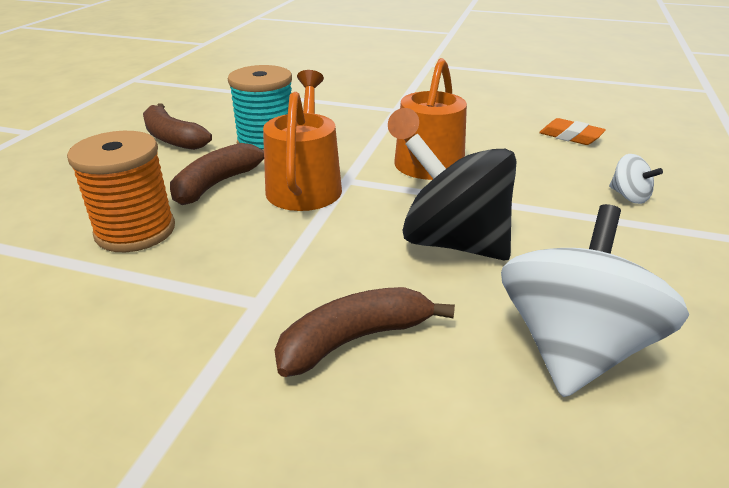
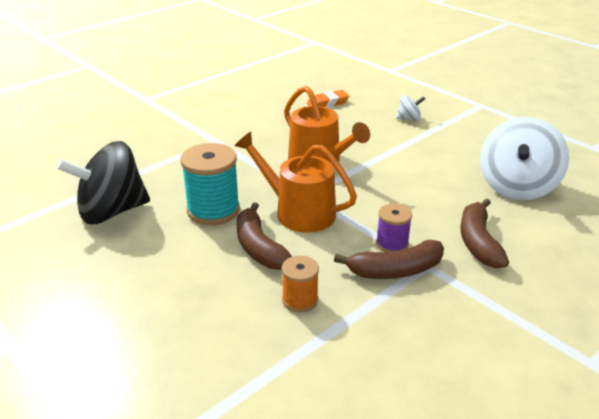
camera: 60 degrees left, 0 degrees up
(135, 231) = (300, 300): orange spool -> orange spool, size x0.57
(173, 138) = (144, 253): brown banana -> brown banana (395, 270)
(288, 262) = (392, 244): none -> purple spool
(454, 243) = (413, 184): black spinning top -> black spinning top (111, 212)
(573, 348) = (517, 187): white spinning top -> white spinning top turned 120 degrees counterclockwise

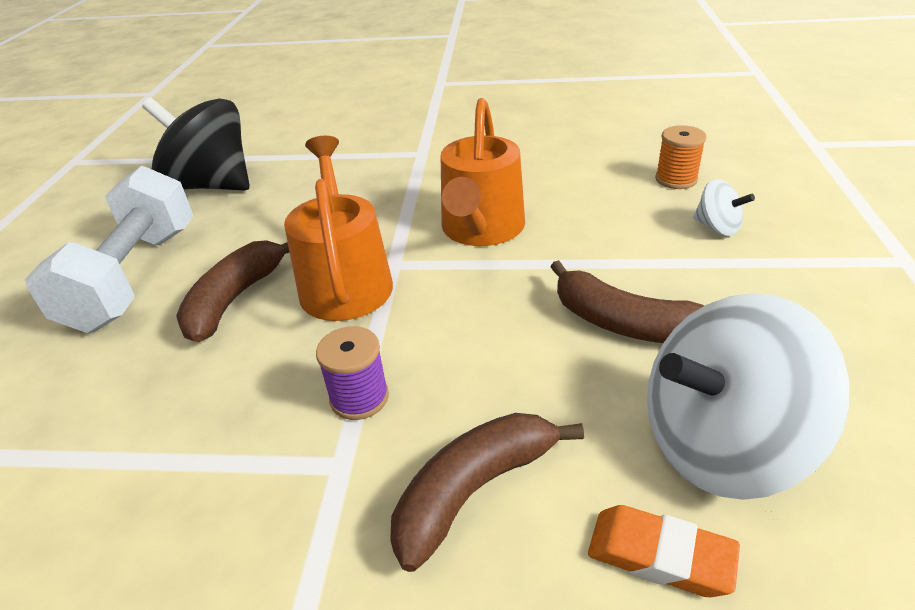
camera: 50 degrees right, 5 degrees up
(175, 272) = (135, 277): none -> white dumbbell
(213, 210) = (279, 230): turquoise spool -> none
(300, 300) = (148, 392): orange spool -> orange spool (676, 179)
(327, 103) = (630, 158): orange eraser -> orange eraser (660, 556)
(395, 270) = (293, 439): brown banana -> brown banana (624, 323)

